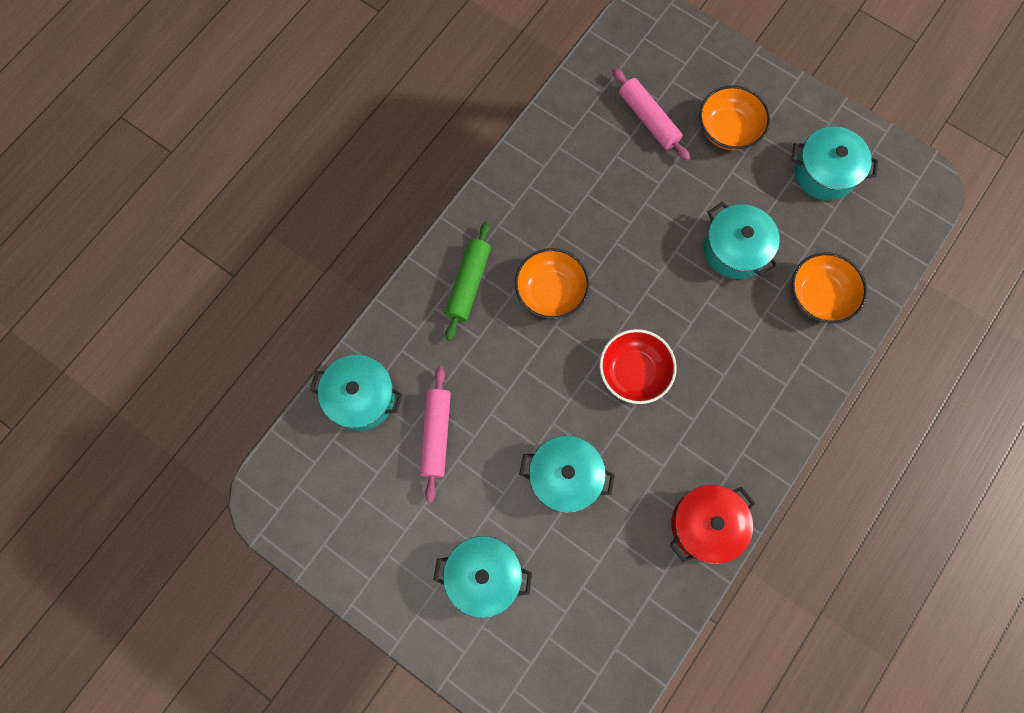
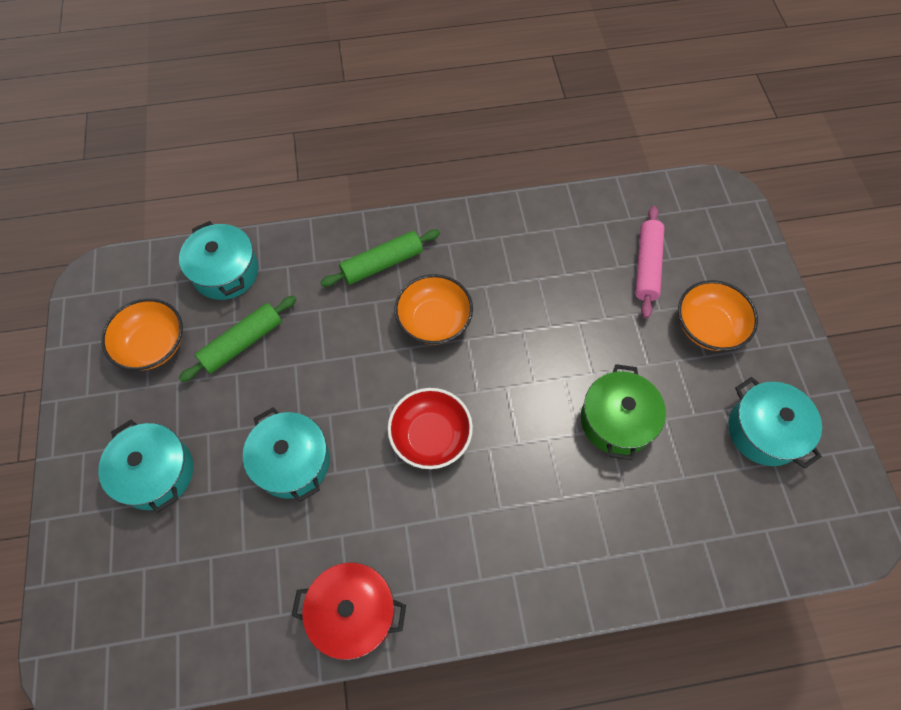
camera: 45 degrees right, 10 degrees down
(436, 435) = (242, 343): pink rolling pin -> green rolling pin
(735, 249) = (616, 421): turquoise pot -> green pot
(819, 296) = (654, 525): orange bowl -> orange bowl (153, 345)

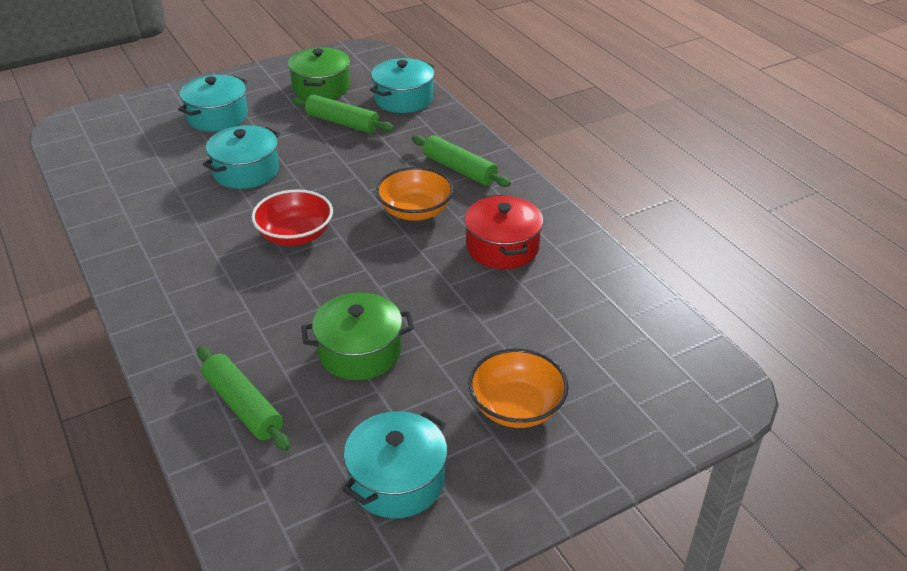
camera: 70 degrees right, 25 degrees down
(153, 345) = (321, 87): orange bowl -> green pot
(353, 612) = (124, 231): red pot -> red pot (502, 247)
(647, 266) = (569, 341): pink rolling pin -> none
(659, 531) = (243, 406): none -> green rolling pin

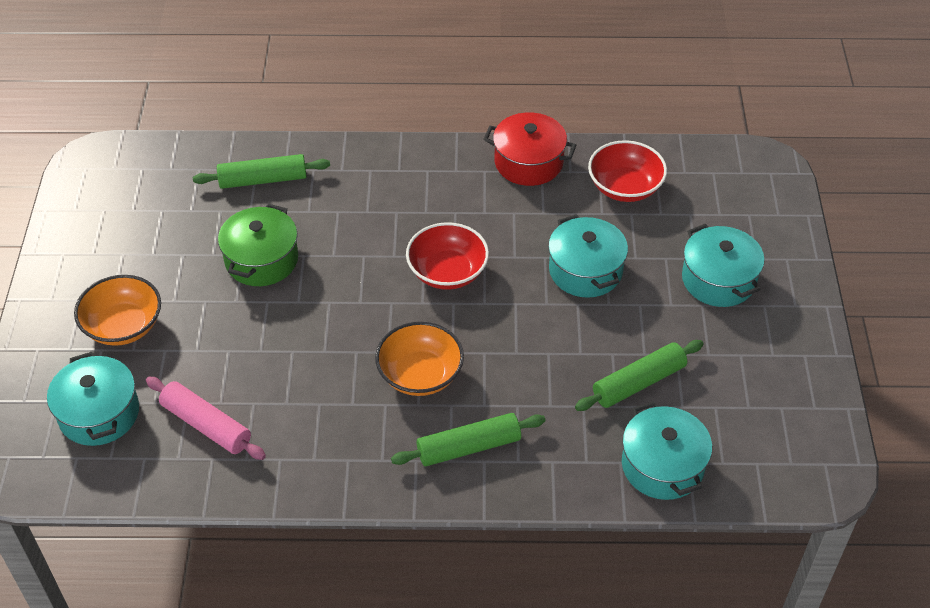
camera: 120 degrees right, 10 degrees up
(132, 179) = (625, 187): none -> red bowl
(321, 87) = (740, 394): green pot -> none
(397, 480) = (125, 233): turquoise pot -> turquoise pot (99, 413)
(502, 247) = (311, 416): red pot -> red pot (528, 162)
(564, 297) = (206, 425): none -> pink rolling pin

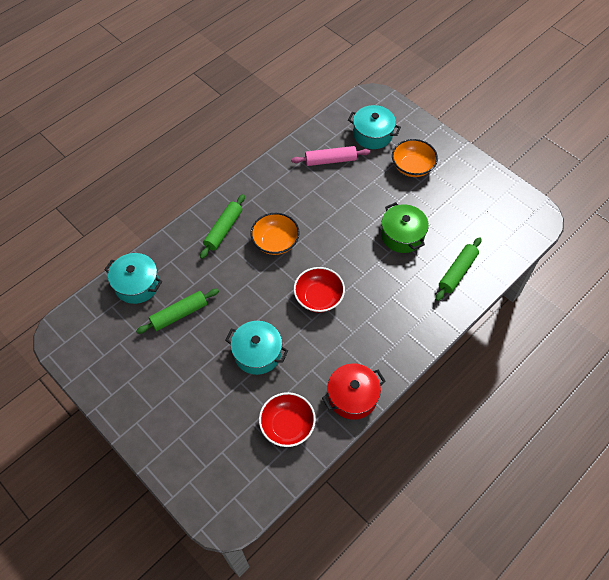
camera: 135 degrees right, 10 degrees up
(639, 383) = (179, 314): green rolling pin -> green rolling pin turned 45 degrees clockwise
(718, 279) = (188, 405): turquoise pot -> none

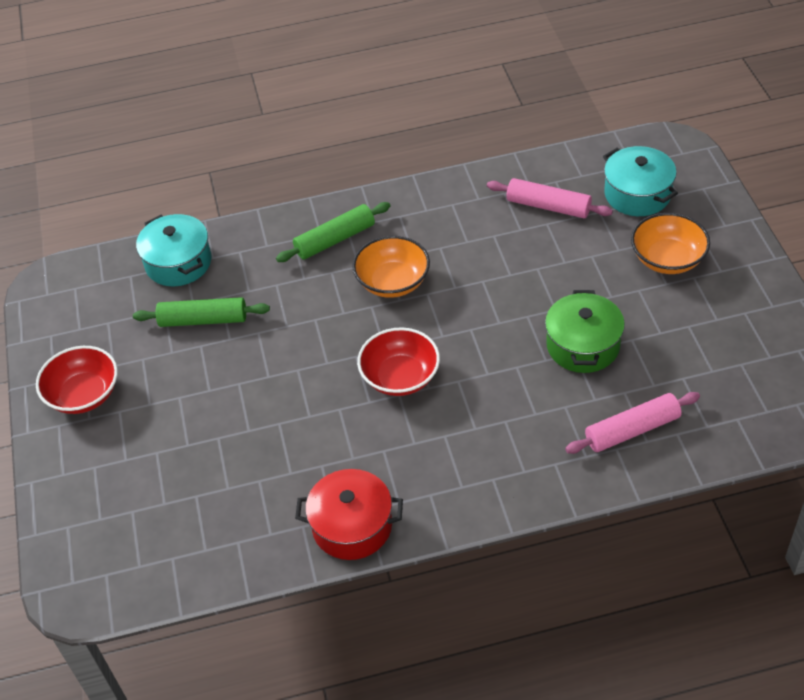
camera: 35 degrees right, 10 degrees down
(257, 353) = (266, 411): turquoise pot -> none
(287, 425) = (238, 520): red bowl -> red bowl (84, 394)
(457, 272) = (632, 430): green rolling pin -> pink rolling pin

